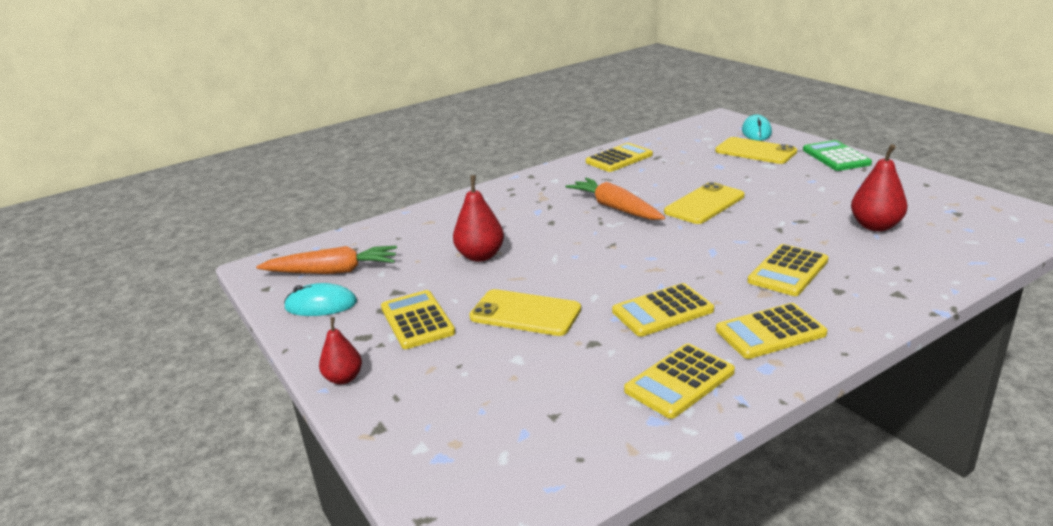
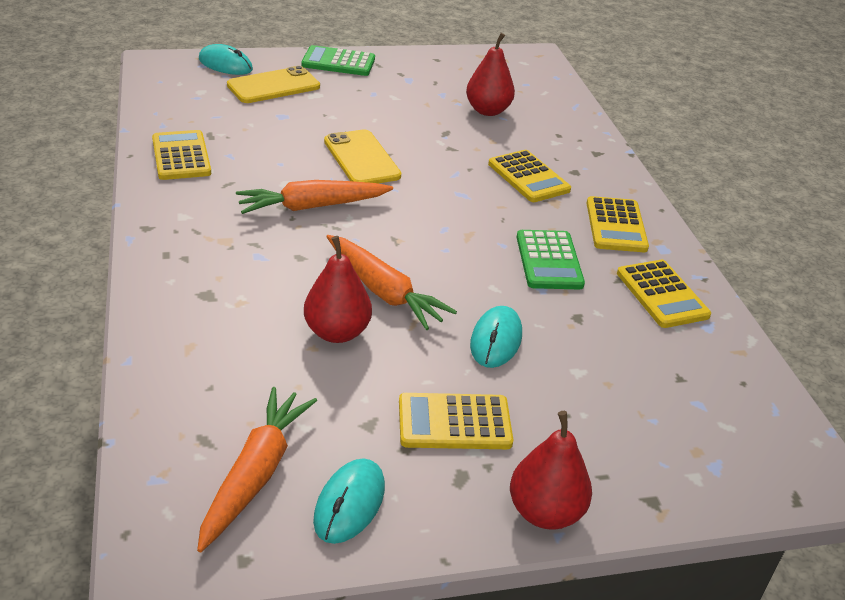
camera: 75 degrees left, 10 degrees up
(344, 378) = (545, 512): red pear -> red pear, size x1.54
(525, 313) = (496, 340): yellow phone -> turquoise mouse
(542, 258) = (384, 292): none -> orange carrot
(662, 311) = (549, 261): yellow calculator -> green calculator

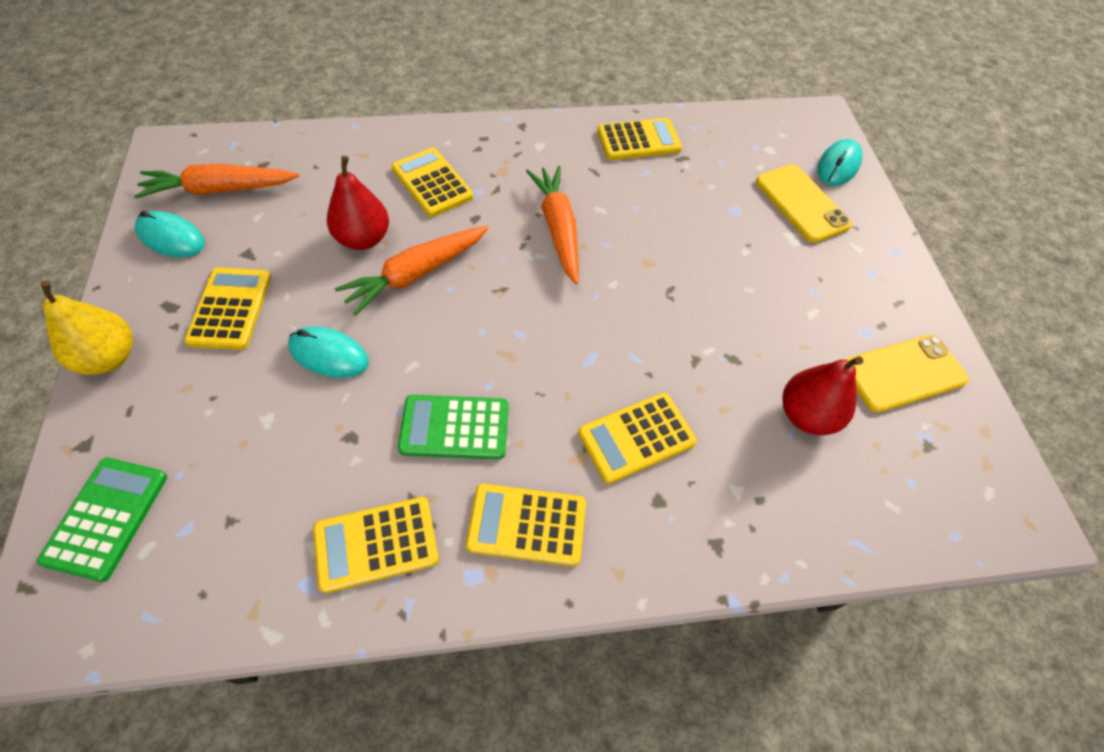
camera: 95 degrees right, 20 degrees up
(244, 288) = (432, 183): none -> yellow calculator
(256, 474) = (219, 190): orange carrot -> orange carrot turned 150 degrees clockwise
(338, 62) = (887, 262): green calculator -> green calculator (106, 518)
(361, 158) = (655, 272): yellow phone -> yellow phone (903, 373)
(545, 512) = (109, 358): red pear -> yellow pear

